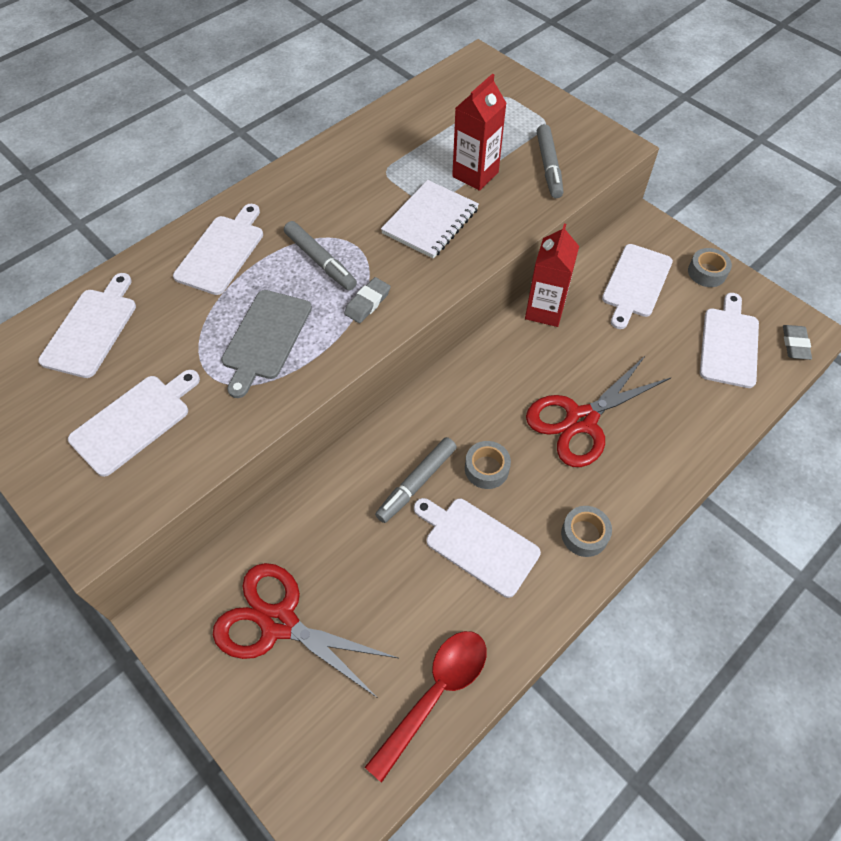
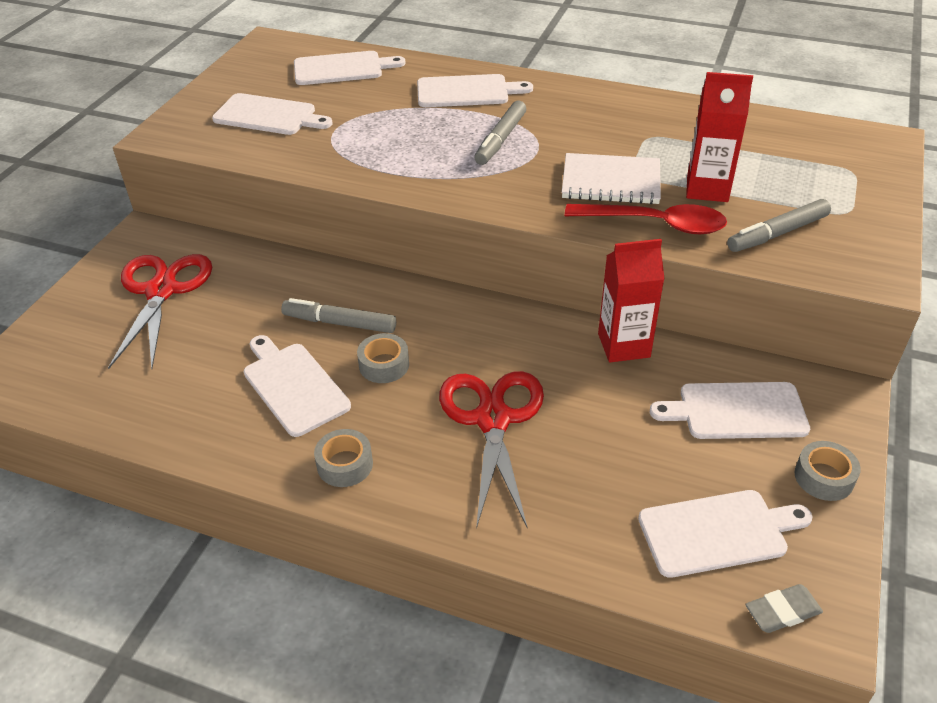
camera: 65 degrees right, 15 degrees down
(266, 338) = (391, 142): grey cutting board -> none
(367, 303) = (473, 179): grey eraser -> none
(435, 694) = (125, 407): red spoon -> red spoon (655, 224)
(478, 544) = (293, 386): white cutting board -> white cutting board turned 45 degrees counterclockwise
(581, 420) = (492, 420): red scissors -> red scissors turned 60 degrees clockwise

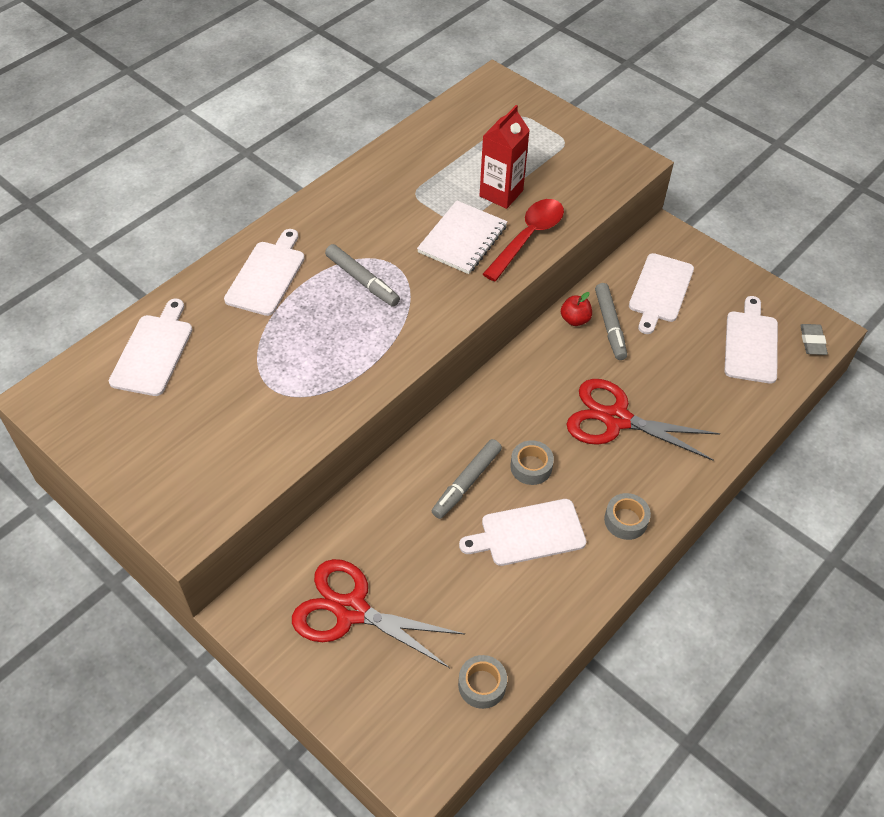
camera: 70 degrees left, 10 degrees up
(268, 115) = (207, 432): white cutting board -> none
(623, 345) = (575, 319): red carton -> red apple
(777, 233) = (570, 184): grey marker -> grey marker (610, 325)
(824, 477) = (727, 278): grey tape -> grey tape (482, 685)

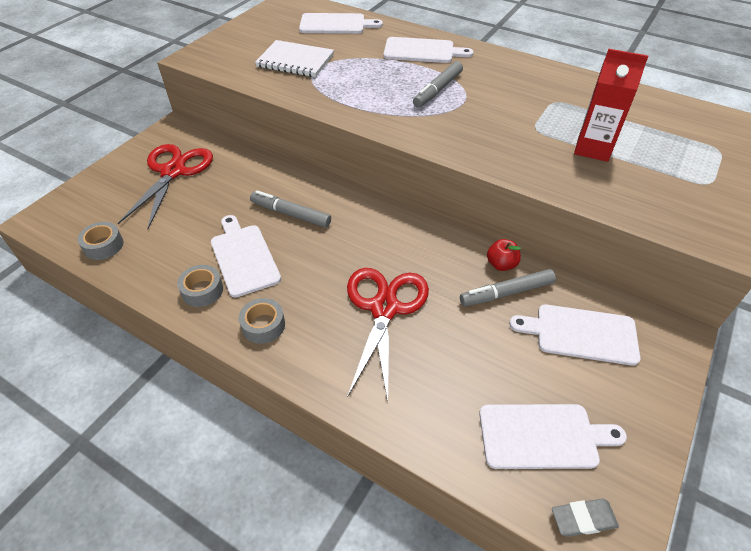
camera: 80 degrees right, 5 degrees down
(462, 239) = (515, 133): white notebook -> white notebook (295, 61)
(528, 238) = (543, 171): red spoon -> none
(531, 467) = (314, 251): grey tape -> grey tape (202, 290)

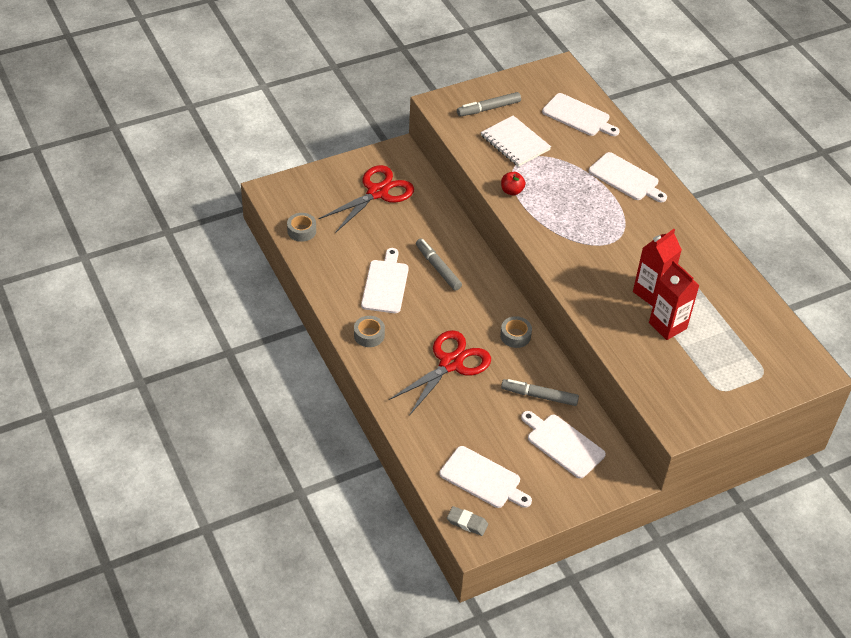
camera: 30 degrees right, 0 degrees up
(202, 290) = (346, 294): grey tape -> grey tape (515, 336)
(437, 90) = (602, 222): grey marker -> grey marker (488, 108)
(501, 264) = (554, 377): red apple -> red apple (511, 191)
(545, 127) = (651, 292): none -> red carton

